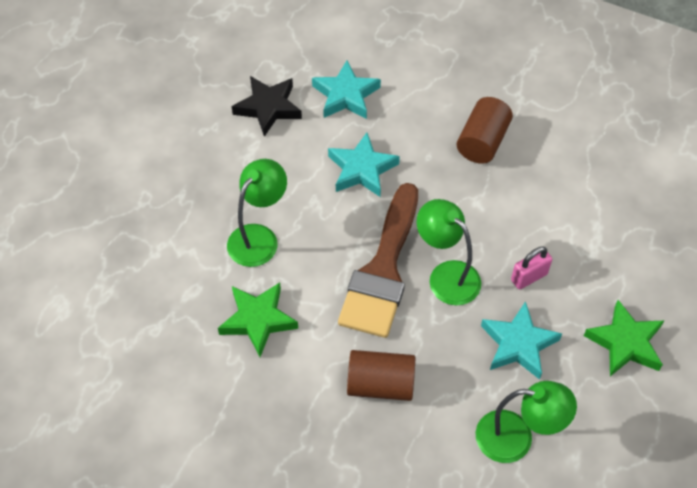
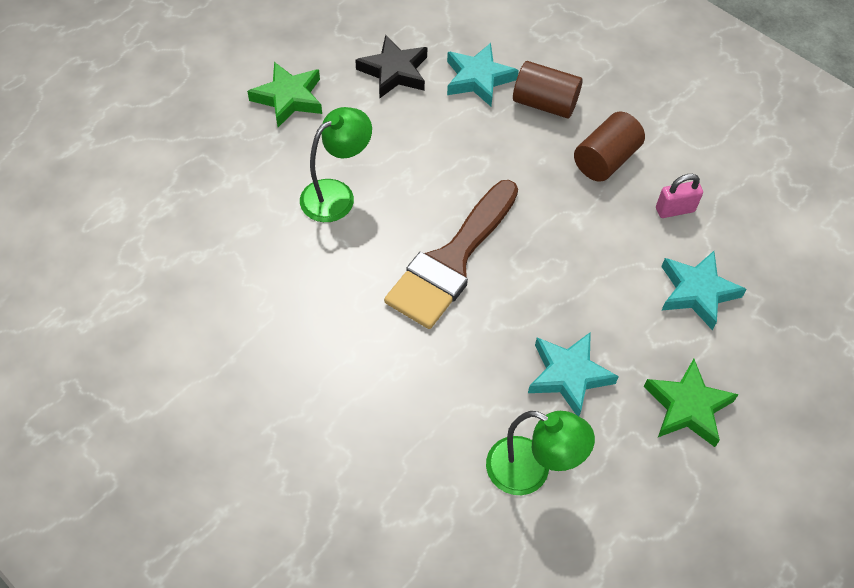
camera: 15 degrees right, 0 degrees up
(258, 320) = (304, 275): green star -> green star (288, 98)
(362, 169) = (467, 155): turquoise star -> turquoise star (697, 292)
(380, 384) = (406, 374): brown cylinder -> brown cylinder (544, 104)
(446, 275) = (517, 284): green lamp -> none
(529, 277) = (605, 310): pink padlock -> pink padlock (675, 210)

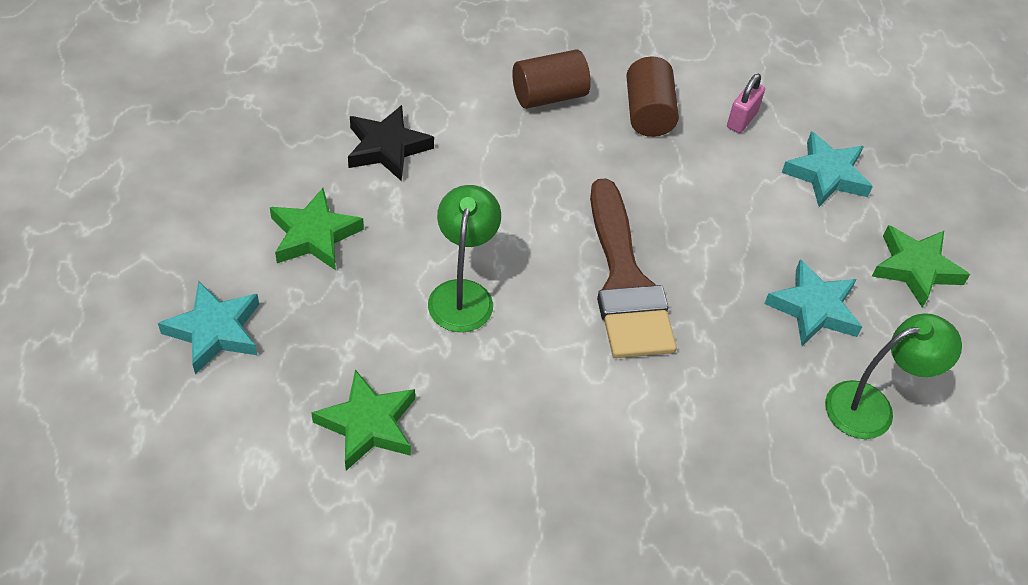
camera: 45 degrees left, 5 degrees down
(193, 232) = (368, 424): none -> green star
(478, 79) = (469, 108): turquoise star -> turquoise star (215, 331)

